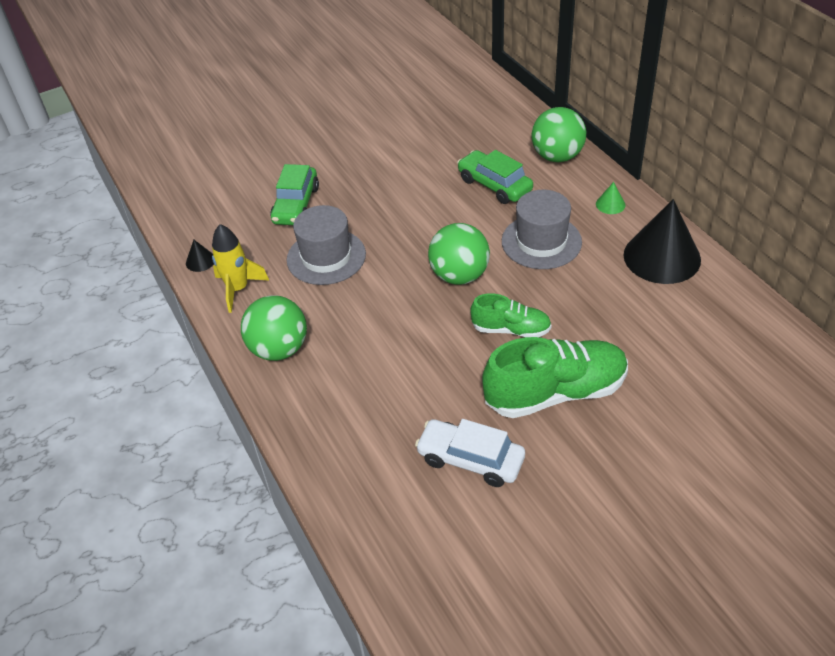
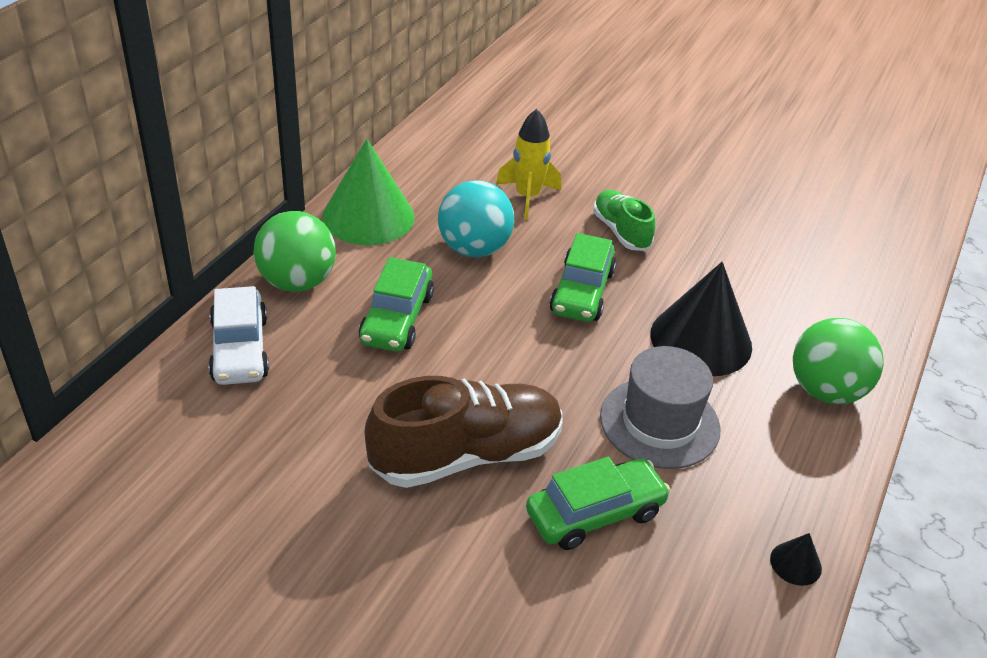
camera: 130 degrees left, 5 degrees down
(238, 289) = (793, 484): yellow rocket -> yellow rocket (527, 197)
(371, 176) = (466, 455): none -> brown shoe
(459, 275) = (582, 292): green ball -> green car
(470, 459) = (783, 210): white car -> white car (240, 349)
(541, 242) = (474, 249): grey hat -> turquoise ball
(555, 393) = (666, 185): green shoe -> none
(610, 204) = (368, 216): green cone -> green cone, size x2.43
(662, 257) = (431, 166): black cone -> black cone (701, 340)

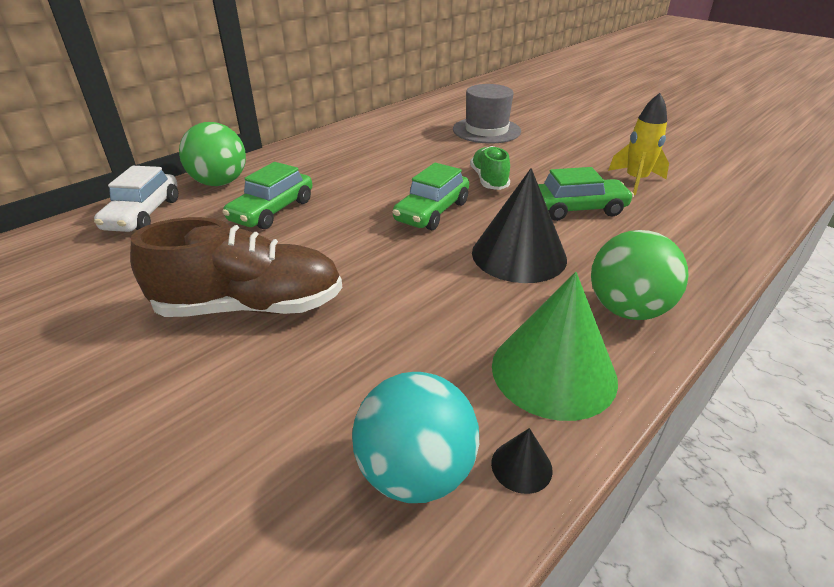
camera: 20 degrees right, 5 degrees down
(368, 216) = (301, 154): green cone -> green cone (553, 371)
(474, 249) = (364, 178): turquoise ball -> turquoise ball (415, 472)
(527, 197) = (427, 155): yellow rocket -> yellow rocket (636, 181)
(595, 513) = (331, 373): green car -> green car (577, 209)
(659, 422) = (443, 310): grey hat -> grey hat (486, 130)

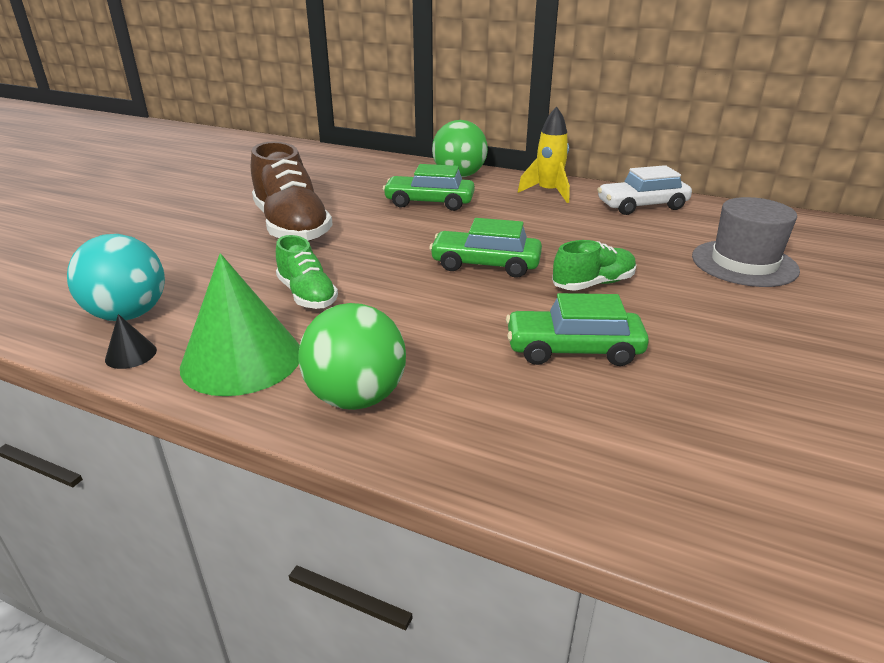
camera: 70 degrees right, 5 degrees down
(143, 214) = (391, 168): white car -> white car (642, 206)
(437, 315) = (307, 295): none -> green shoe
(519, 255) = (431, 321): black cone -> none
(577, 209) = (573, 350): green car -> green car turned 120 degrees clockwise
(636, 181) = (722, 396): yellow rocket -> yellow rocket (548, 192)

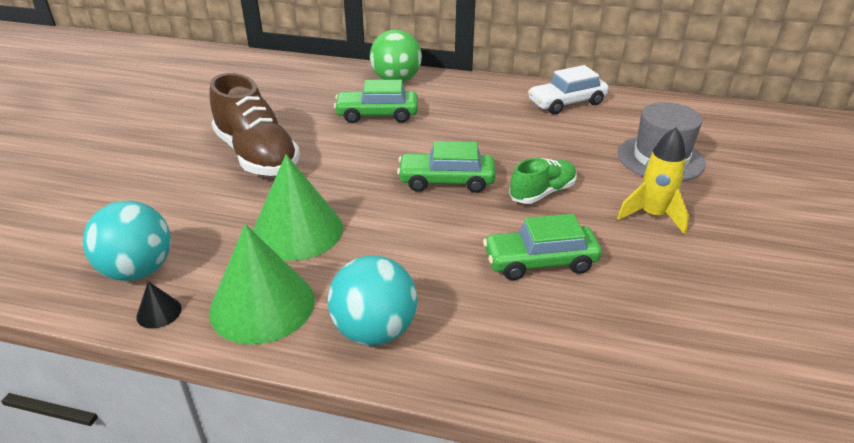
camera: 10 degrees left, 5 degrees up
(307, 295) = (297, 230): green shoe -> green cone
(356, 398) = (374, 330): green ball -> turquoise ball
(548, 192) = (482, 94): yellow rocket -> yellow rocket (652, 215)

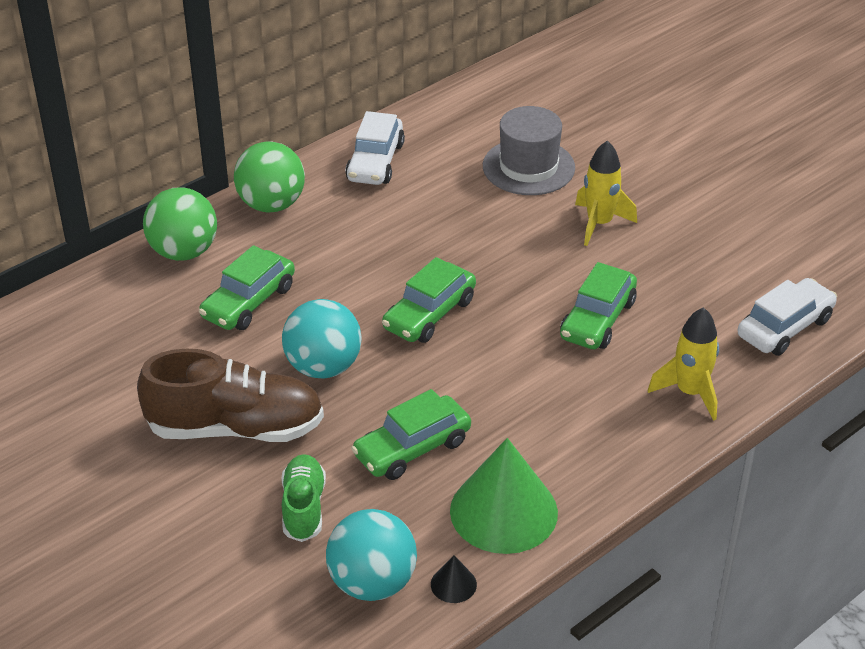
camera: 55 degrees left, 5 degrees up
(297, 230) = (412, 448): green cone -> green car
(374, 330) = (596, 454): turquoise ball -> turquoise ball (323, 367)
(474, 88) = (271, 204): none -> green ball
(515, 359) = (690, 392): none -> yellow rocket
(542, 193) = (507, 265): green shoe -> green shoe (303, 508)
(687, 391) = (784, 327): none -> white car

